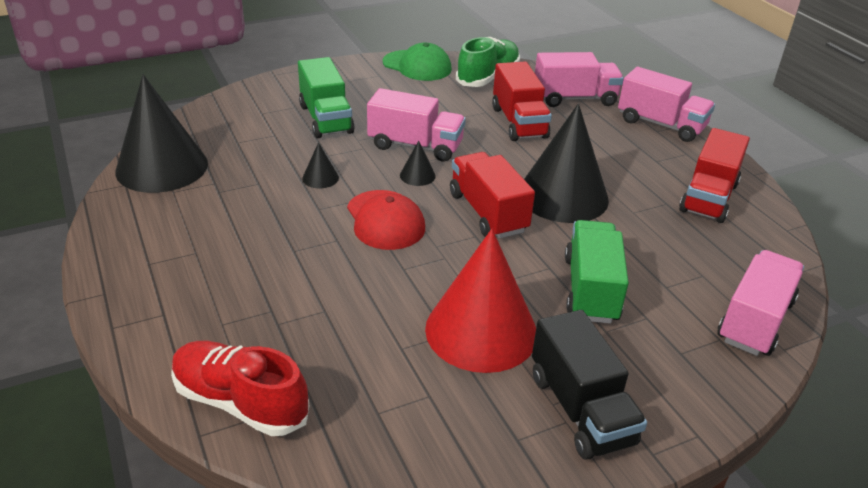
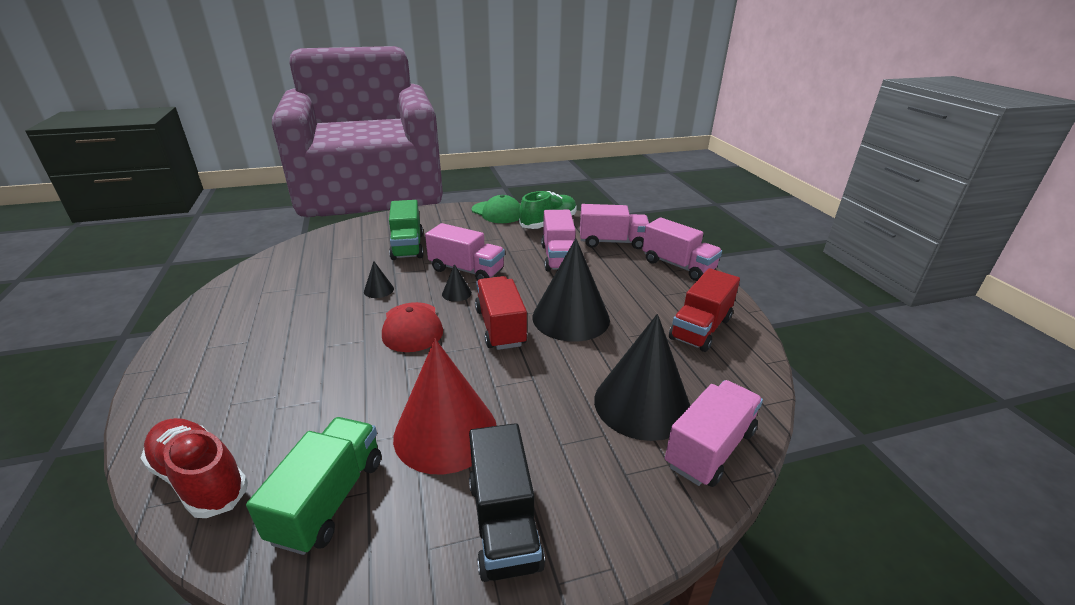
camera: 10 degrees right, 5 degrees down
(162, 167) = (264, 274): black cone -> black cone (642, 404)
(519, 122) = (558, 257): red truck -> pink truck
(591, 289) = (562, 402): green truck -> green truck (329, 499)

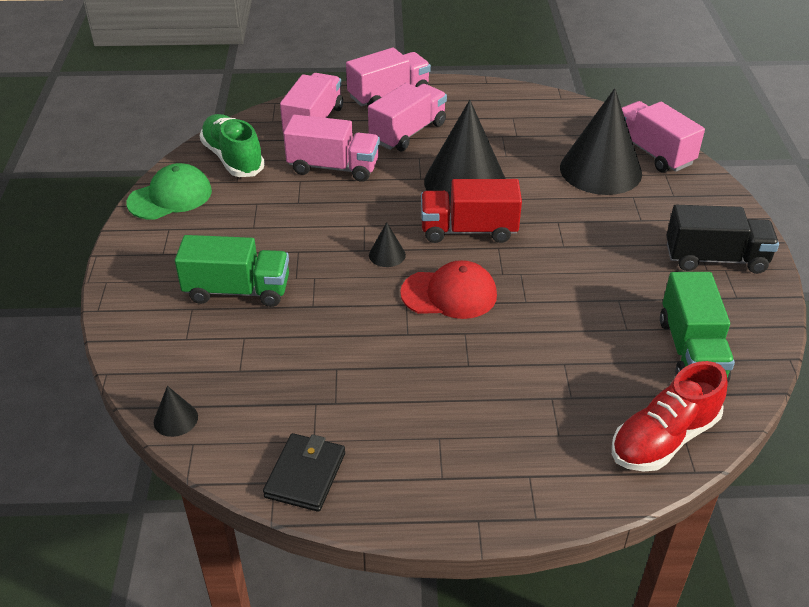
camera: 75 degrees left, 10 degrees up
(231, 294) = (305, 475): none -> black wallet
(329, 499) = (691, 350): green truck -> green truck turned 120 degrees counterclockwise
(378, 290) = (353, 320): black cone -> black cone (175, 419)
(445, 432) = (620, 280): red cone -> none
(466, 270) = (333, 242): pink truck -> pink truck (408, 133)
(700, 328) = (505, 114): red truck -> none

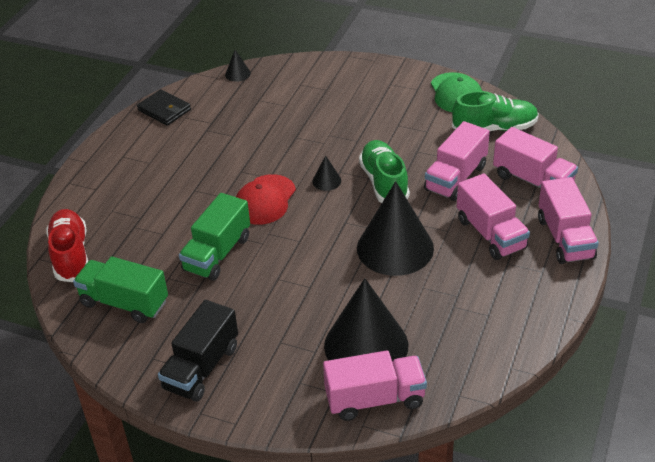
camera: 115 degrees right, 0 degrees up
(237, 290) = (331, 109): green truck -> green truck (217, 253)
(367, 212) = (384, 183): none -> green shoe
(468, 230) = (329, 230): red truck -> none

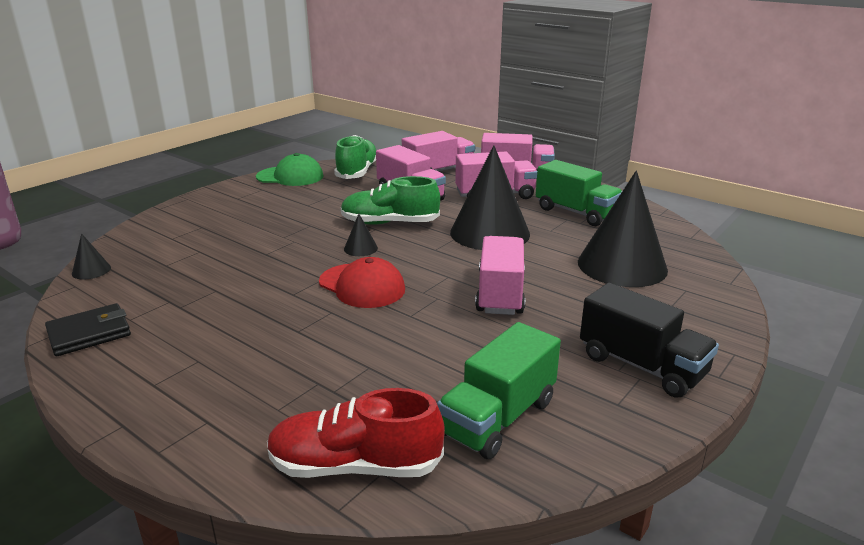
camera: 75 degrees left, 15 degrees down
(217, 253) = (438, 329): green truck -> green truck (576, 213)
(375, 399) = (696, 272): pink truck -> pink truck (500, 294)

